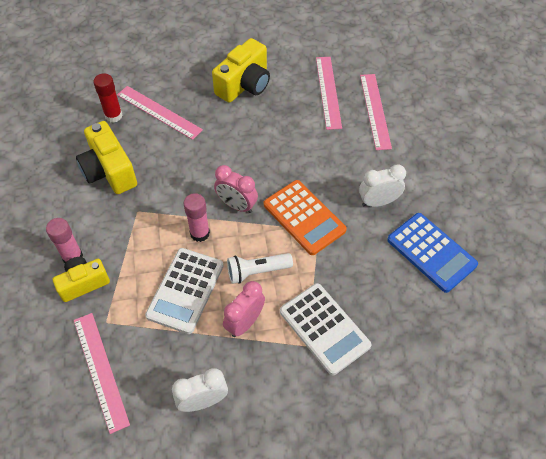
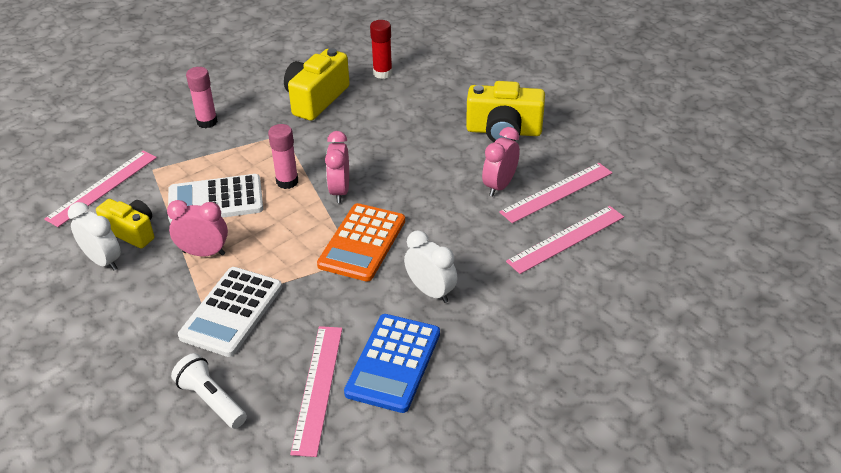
camera: 60 degrees right, 15 degrees down
(83, 283) = (184, 139): yellow camera -> yellow camera (132, 232)
(159, 112) = (412, 95): pink ruler -> pink ruler (318, 388)
(257, 271) = (269, 237): white flashlight -> white flashlight (211, 400)
(300, 116) = (499, 186): none -> pink clock

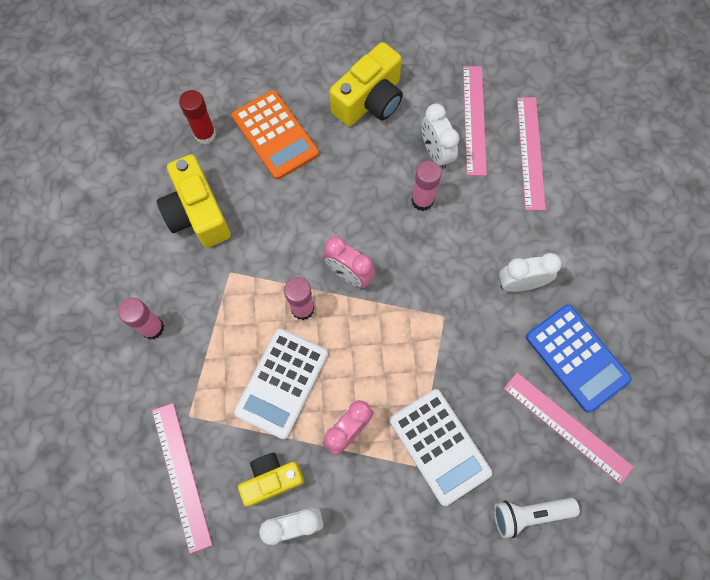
camera: 55 degrees left, 30 degrees up
(362, 243) = (428, 297): orange calculator -> orange calculator (275, 135)
(447, 199) = (422, 200): none -> pink glue stick
(499, 186) = (435, 152): pink clock -> white clock

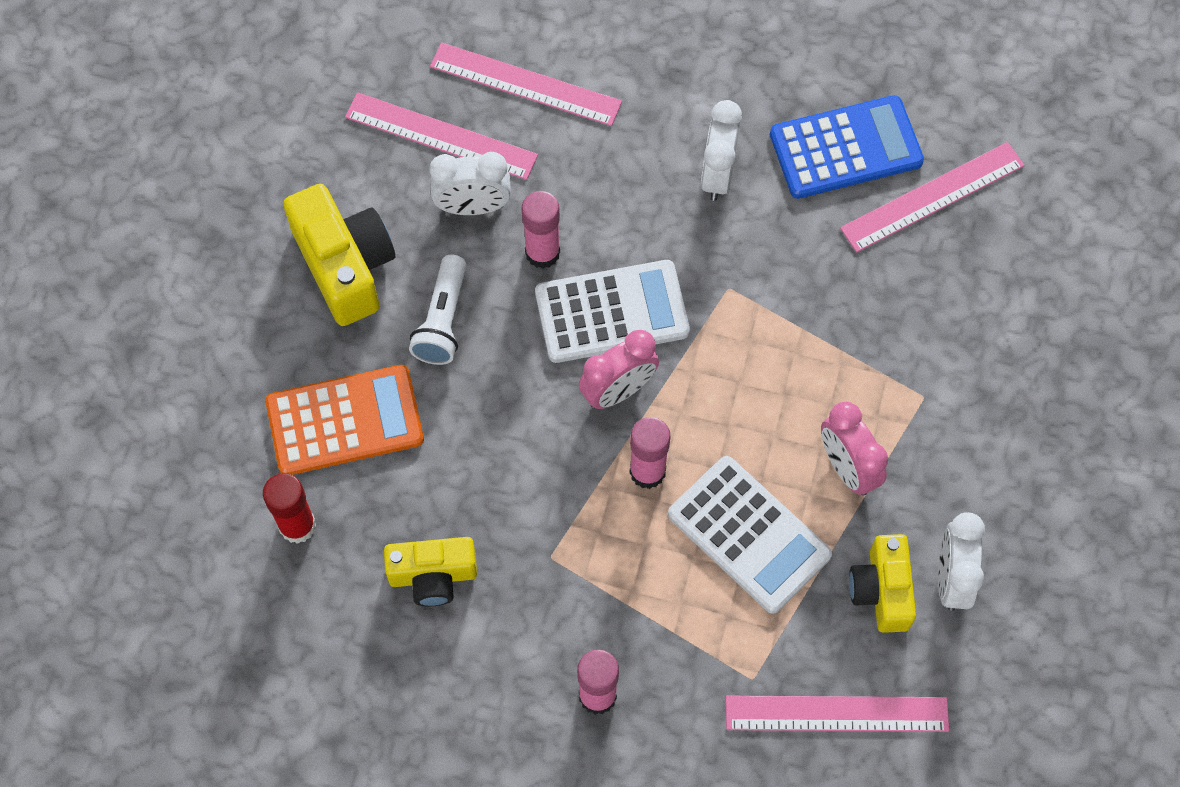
camera: 70 degrees left, 5 degrees down
(198, 213) = (433, 576): yellow camera -> yellow camera, size x0.66
(439, 446) = (907, 360): white calculator -> white calculator (612, 312)
(529, 514) = (1028, 285): white flashlight -> white flashlight (443, 320)

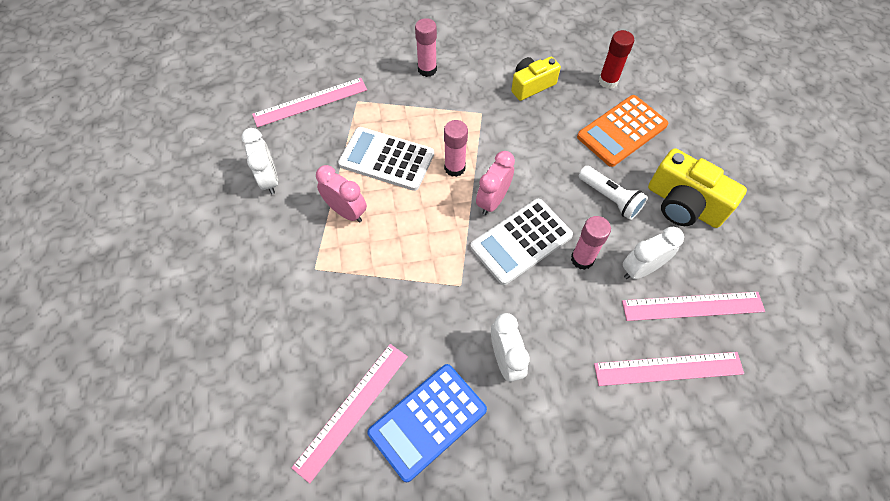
camera: 155 degrees right, 5 degrees down
(443, 320) = (610, 198): white flashlight -> white flashlight turned 150 degrees clockwise
(881, 590) = (306, 160): yellow camera -> none

